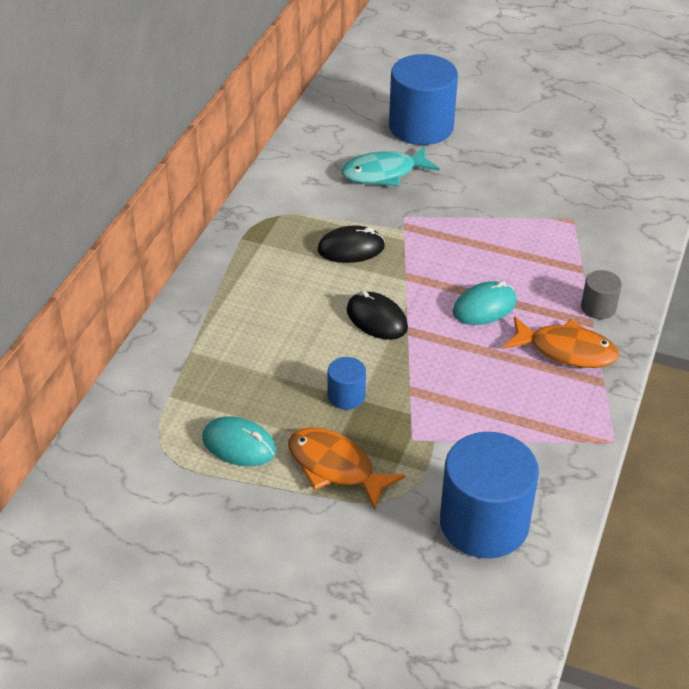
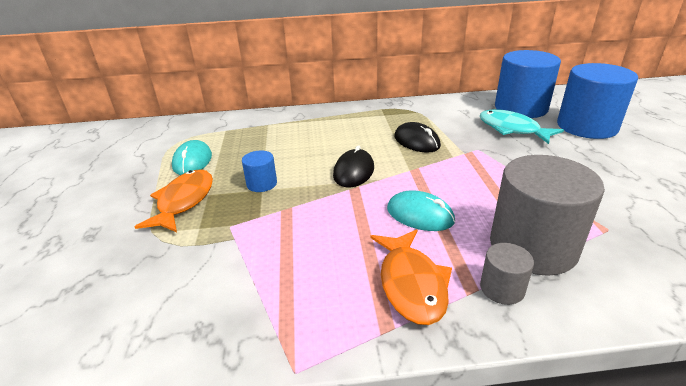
camera: 65 degrees right, 10 degrees down
(484, 523) = (136, 299): blue cylinder -> blue cylinder (521, 108)
(566, 267) = (532, 246): none -> grey cylinder

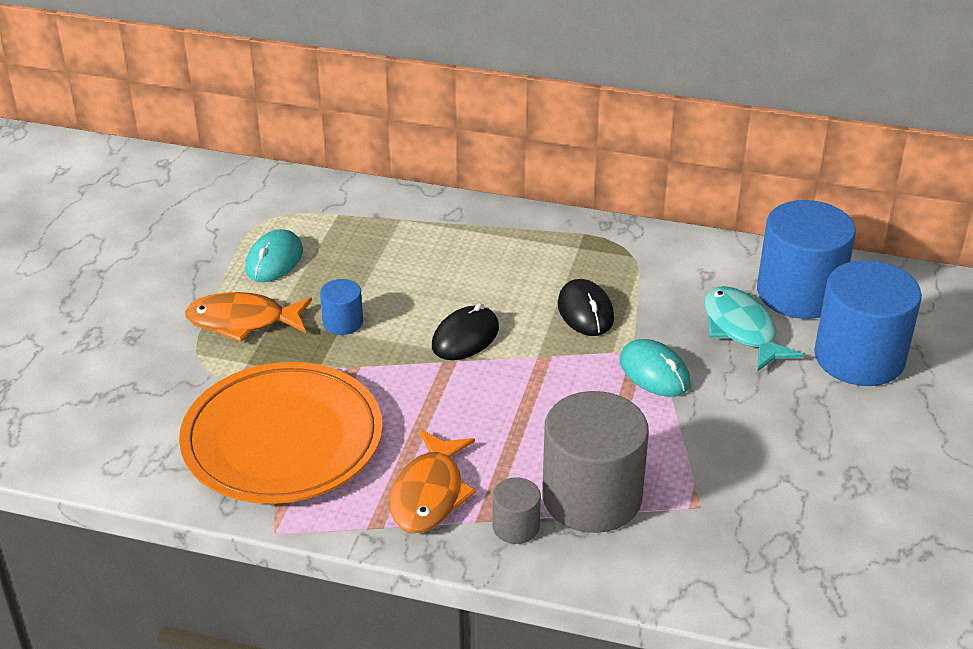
camera: 20 degrees right, 5 degrees up
(184, 201) = (243, 321): orange fish -> orange fish turned 120 degrees counterclockwise
(258, 278) = (283, 440): none -> orange plate
(420, 215) = (500, 422): turquoise mouse -> turquoise mouse (654, 372)

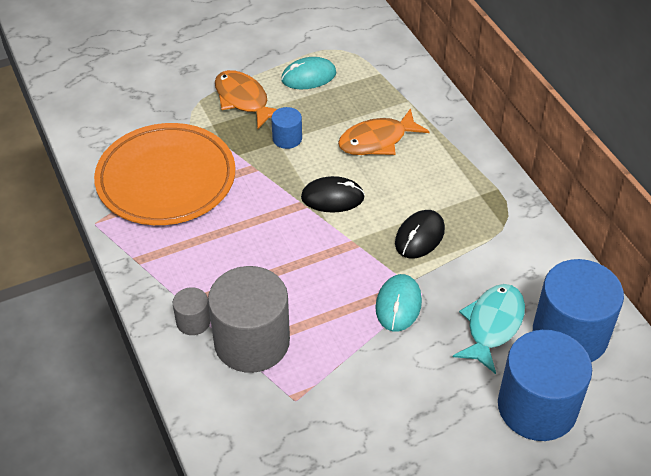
camera: 50 degrees right, 10 degrees up
(429, 494) = (184, 267): orange fish -> orange fish (377, 140)

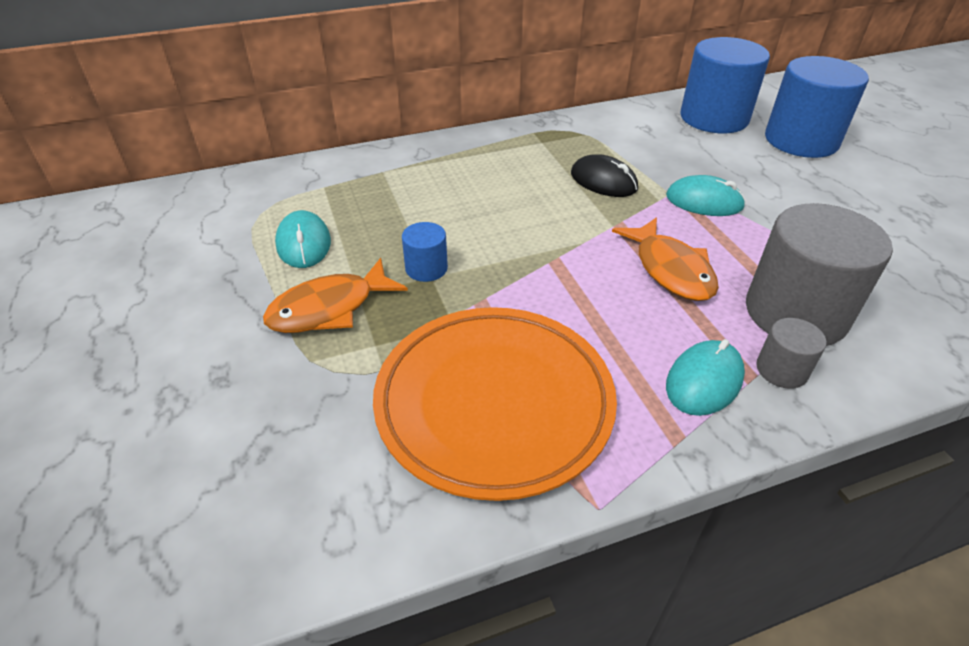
camera: 85 degrees left, 5 degrees down
(183, 278) = (704, 381): none -> turquoise mouse
(332, 197) = (542, 236): black mouse -> none
(377, 140) = (447, 197): orange fish -> orange fish (670, 269)
(492, 325) = (715, 152): turquoise fish -> none

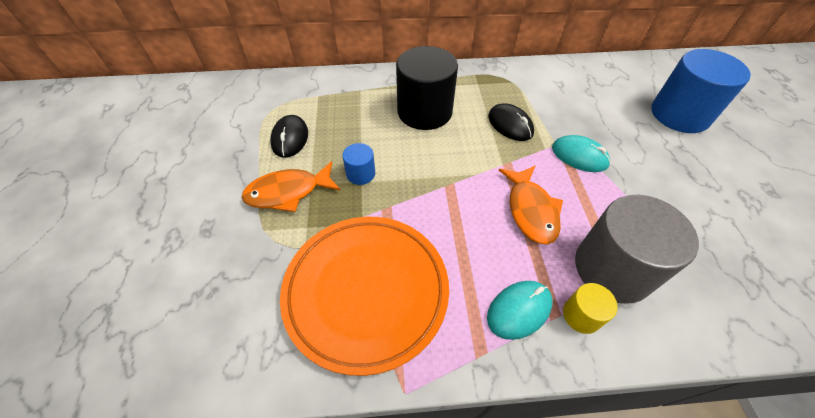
camera: 15 degrees right, 10 degrees up
(304, 243) = (290, 138): turquoise mouse -> black mouse
(484, 183) = (424, 111): none -> black cylinder
(714, 118) = (616, 83): blue cylinder -> none
(781, 370) = (581, 315): grey cylinder -> yellow cylinder

